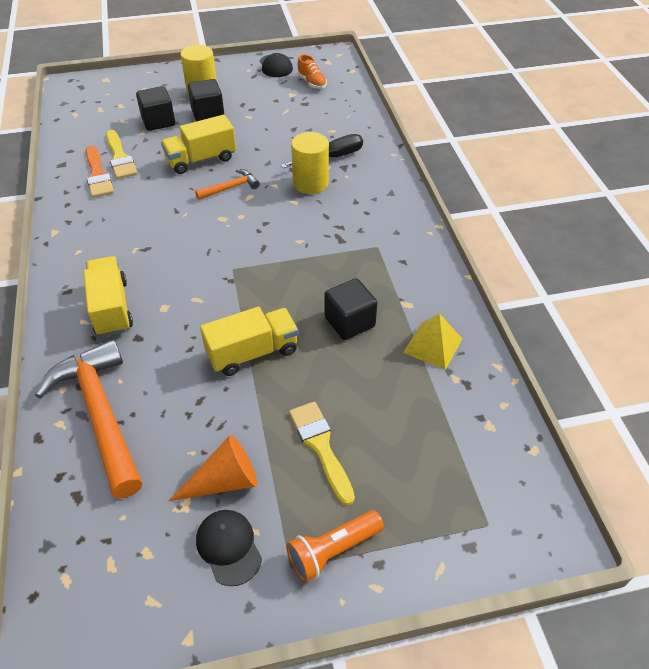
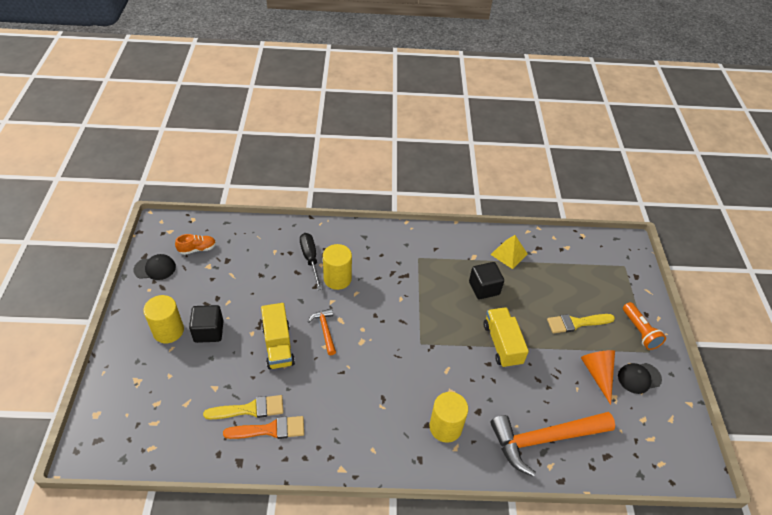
camera: 80 degrees left, 0 degrees up
(111, 308) = (445, 427): yellow truck -> yellow cylinder
(158, 121) = (203, 372): black cube -> none

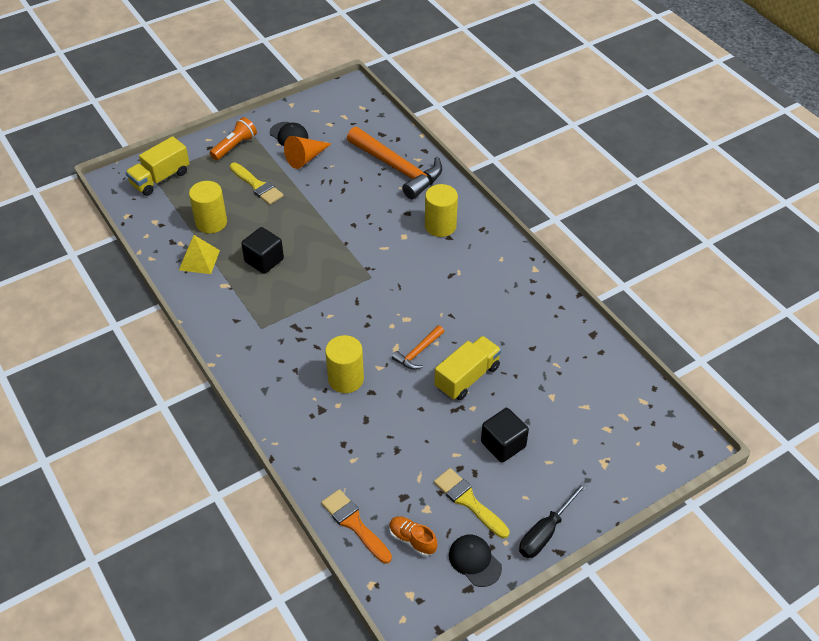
camera: 120 degrees left, 0 degrees up
(168, 331) = (534, 480): yellow cylinder -> yellow cylinder (211, 222)
(249, 409) = (546, 357): yellow brush -> yellow brush (468, 501)
(270, 429) = (549, 331): orange brush -> orange brush (354, 524)
(310, 259) = (338, 418): black screwdriver -> black screwdriver (546, 532)
(502, 344) = (324, 224): yellow truck -> yellow truck (160, 178)

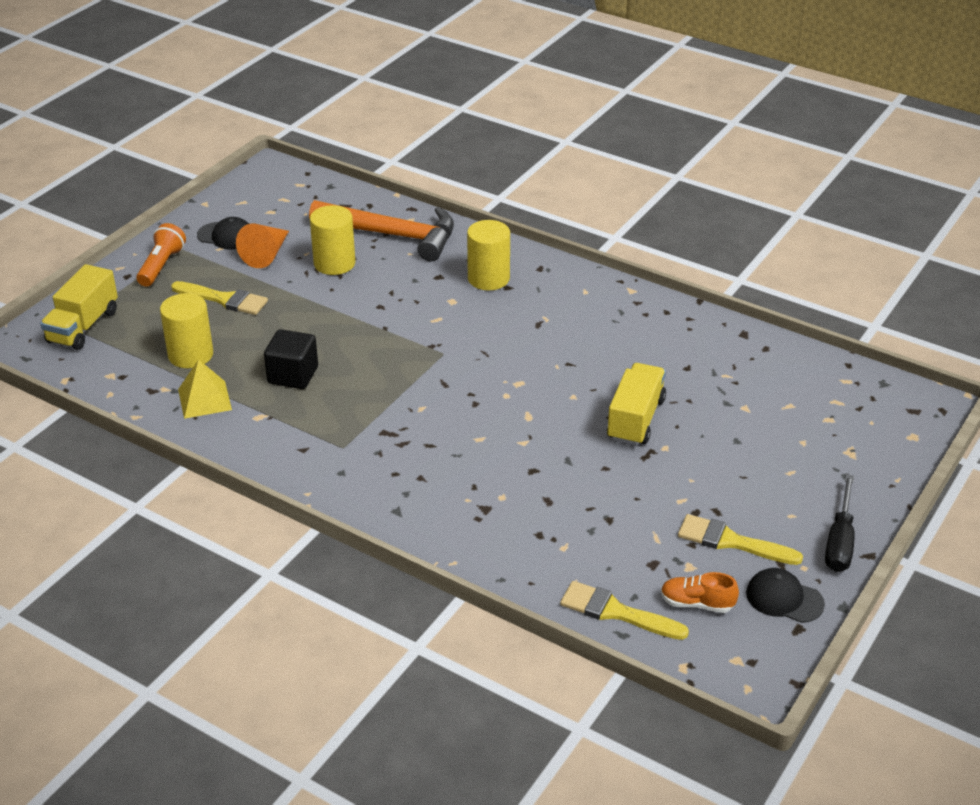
camera: 25 degrees left, 10 degrees down
(346, 379) = (491, 467): yellow cylinder -> yellow cylinder (334, 263)
(354, 524) = (616, 612): orange brush -> yellow brush
(418, 352) = (559, 412): orange hammer -> none
(503, 444) = (727, 472): black cube -> none

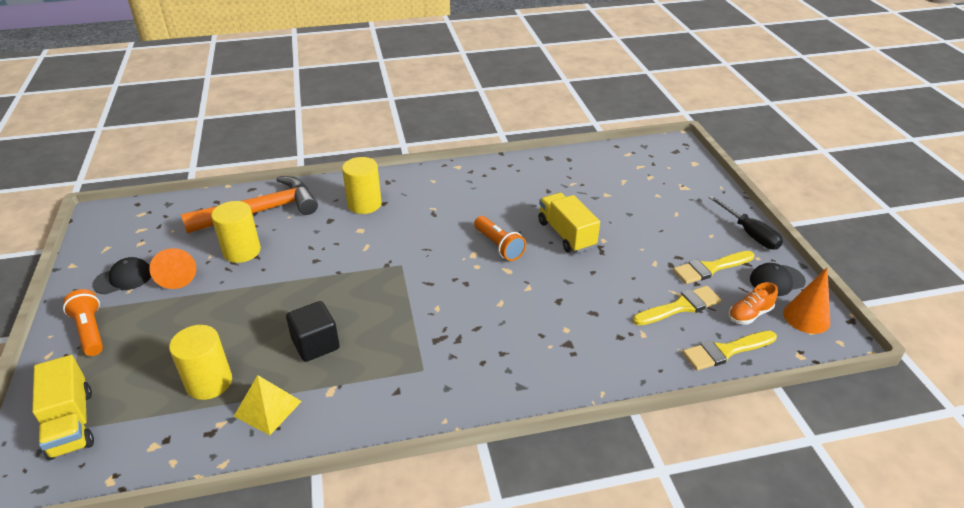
camera: 45 degrees left, 0 degrees up
(224, 299) = (183, 324): yellow brush -> yellow brush (680, 307)
(553, 390) = (498, 246): none -> orange flashlight
(753, 646) = (806, 317): none -> orange cone

